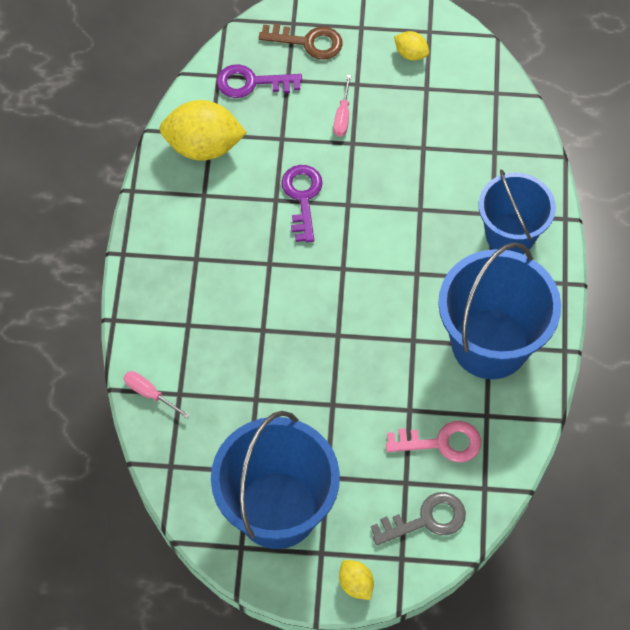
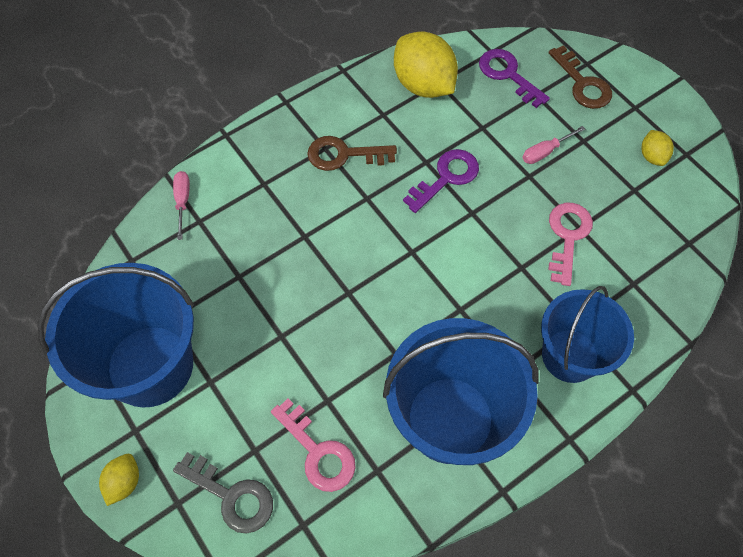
camera: 50 degrees right, 0 degrees up
(215, 250) = (344, 155): none -> brown key
(423, 161) = (567, 237): none -> pink key

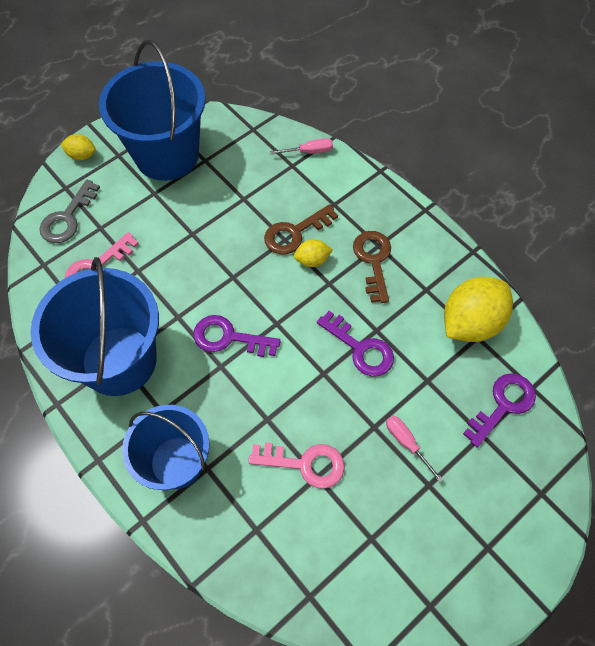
camera: 85 degrees right, 0 degrees up
(426, 299) = (229, 337): none -> purple key
(582, 83) = (509, 486): brown key -> brown key (295, 233)
(652, 156) = (420, 562): yellow lemon -> yellow lemon (312, 260)

